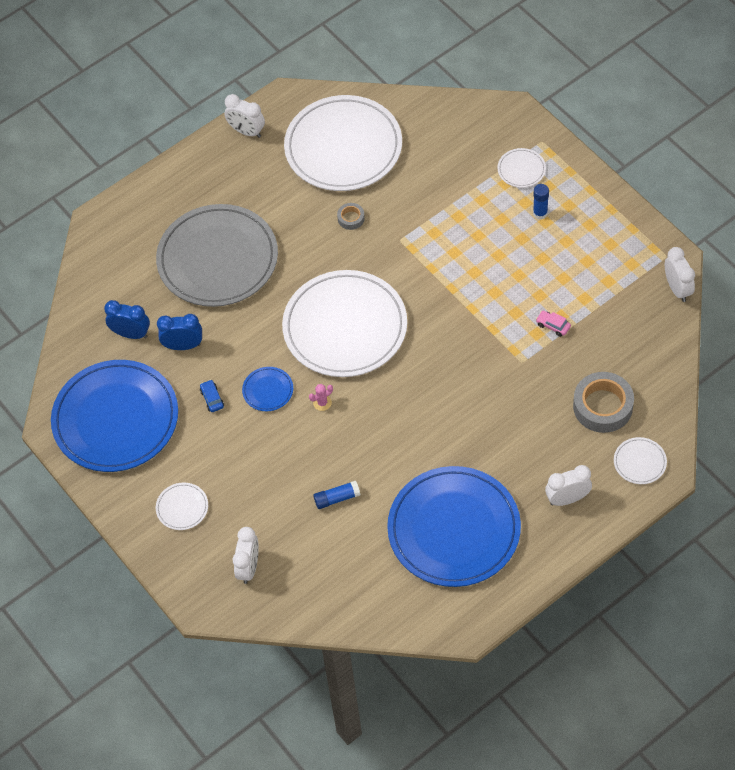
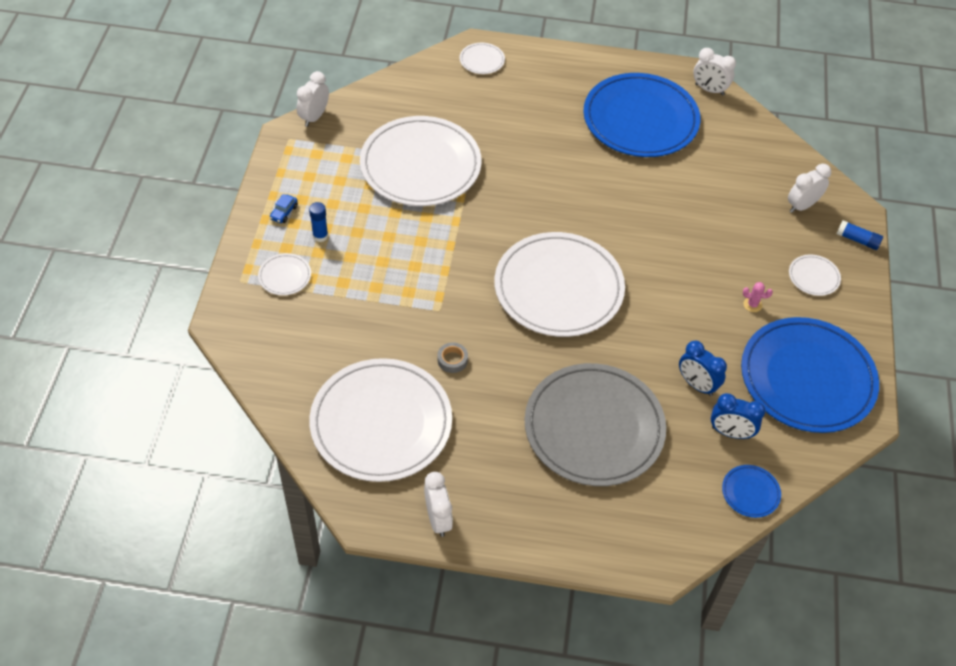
camera: 140 degrees left, 5 degrees down
(131, 334) = (730, 432): blue clock -> blue clock turned 45 degrees counterclockwise
(212, 398) = (715, 327): blue car -> blue car (284, 212)
(268, 390) = (666, 296): blue plate -> blue plate (750, 492)
(322, 403) = (636, 255): pink cactus -> pink cactus (752, 304)
(337, 498) = (696, 194): blue glue stick -> blue glue stick (857, 240)
(553, 326) = (420, 165): pink car -> white plate
(567, 499) = (550, 79): white clock -> white clock (709, 90)
(603, 406) = (459, 101): grey tape -> none

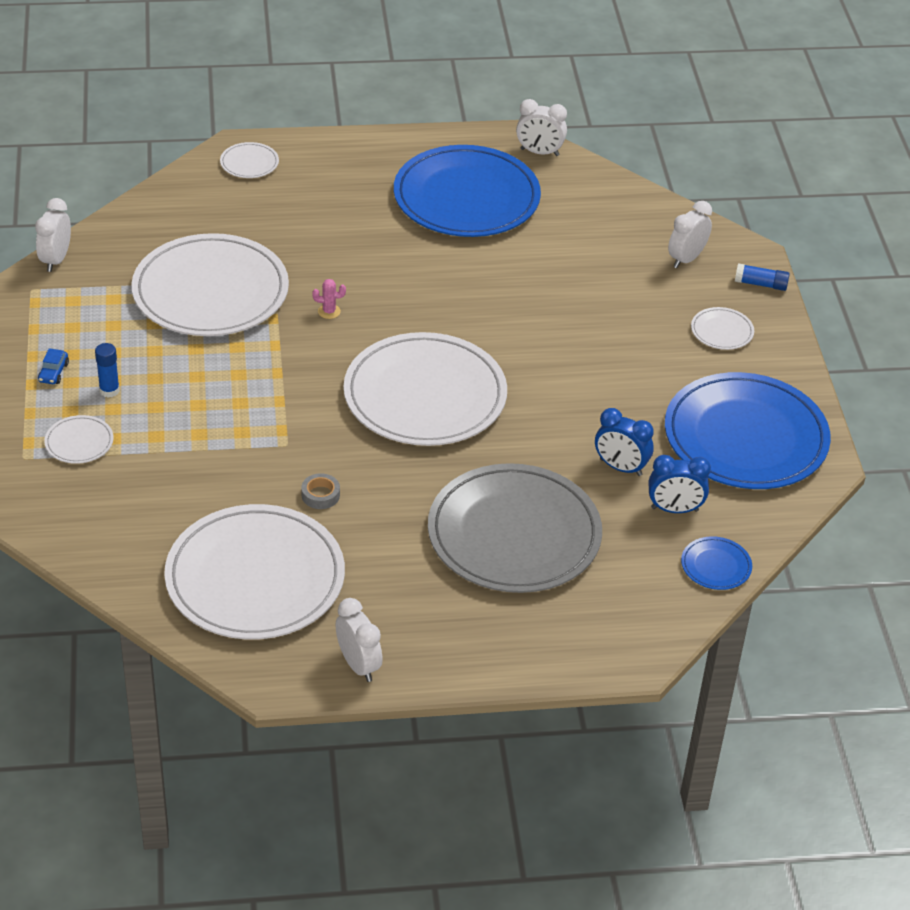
camera: 15 degrees left, 10 degrees down
(752, 304) = (660, 372): pink cactus -> pink cactus (329, 311)

